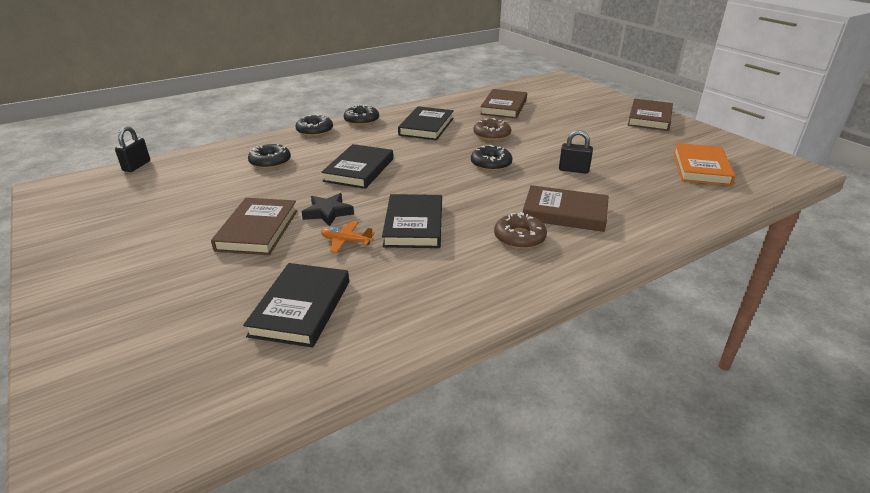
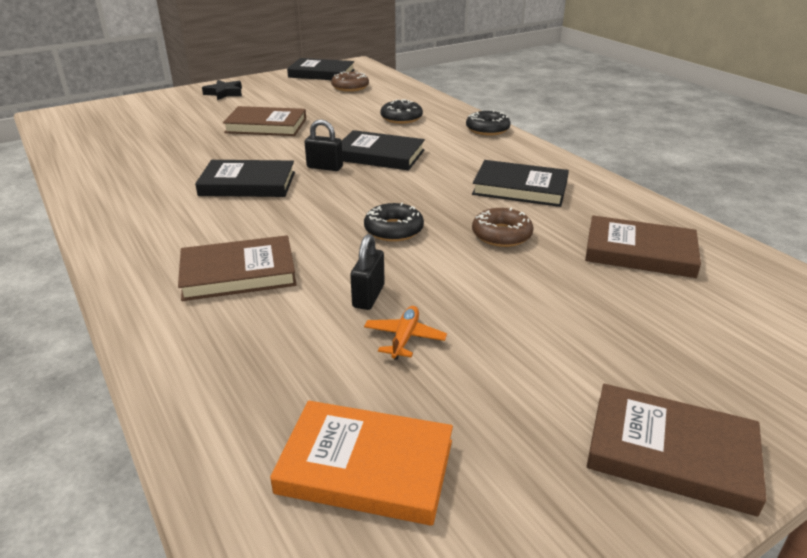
camera: 90 degrees right, 0 degrees up
(136, 166) = (393, 78): black padlock -> black padlock (325, 167)
(301, 308) = (144, 148): black book -> black book (321, 73)
(328, 212) = (287, 147): black star -> black star (224, 93)
(346, 241) = (231, 157): orange plane -> orange plane (404, 338)
(361, 120) = (529, 150): black donut -> none
(519, 237) = (195, 238): brown donut -> brown donut (350, 87)
(565, 213) = (238, 273): brown book -> brown book turned 60 degrees clockwise

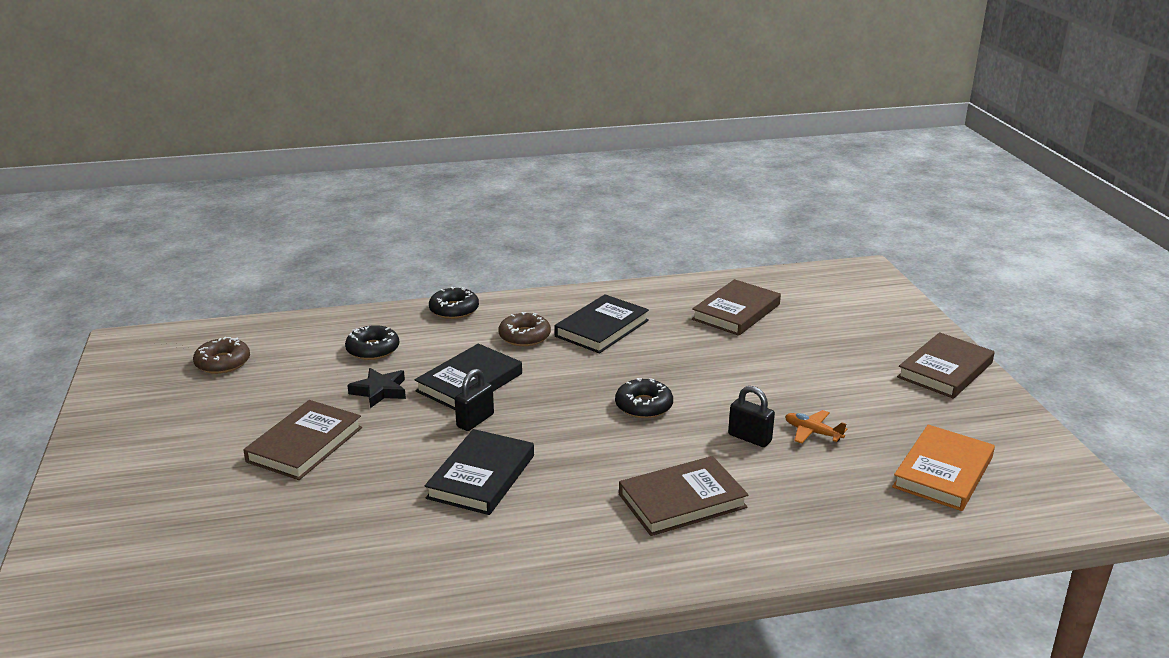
camera: 70 degrees left, 5 degrees down
(224, 93) = (123, 466): black star -> black star (380, 391)
(238, 273) = (682, 501): brown book -> brown book turned 60 degrees clockwise
(321, 73) = (135, 374): black book -> none
(501, 235) = (681, 358): brown donut -> brown donut (524, 336)

